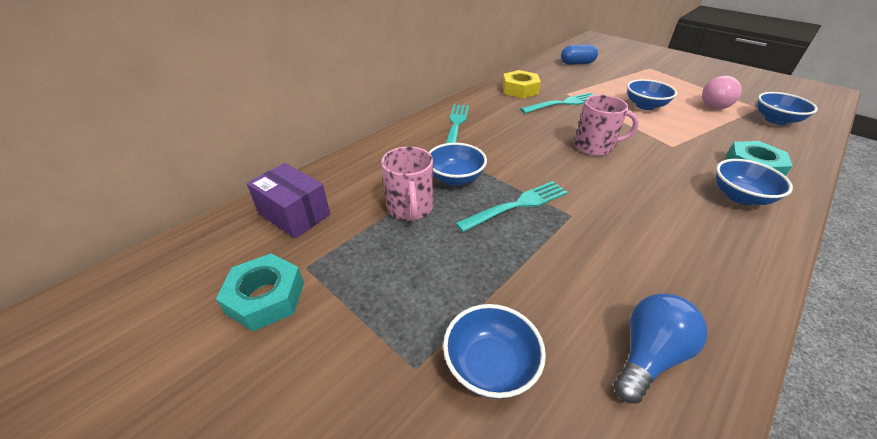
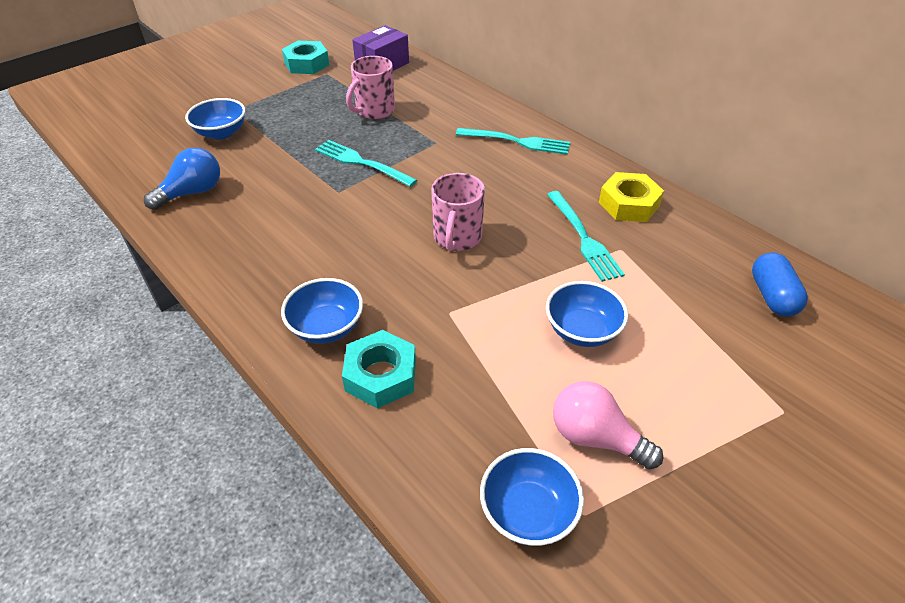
camera: 95 degrees right, 5 degrees up
(410, 208) = (374, 110): pink mug -> pink mug turned 45 degrees counterclockwise
(455, 178) = (412, 134): blue bowl -> none
(517, 205) = (362, 163): turquoise fork -> turquoise fork turned 150 degrees clockwise
(648, 355) = (192, 192): blue light bulb -> blue light bulb turned 90 degrees counterclockwise

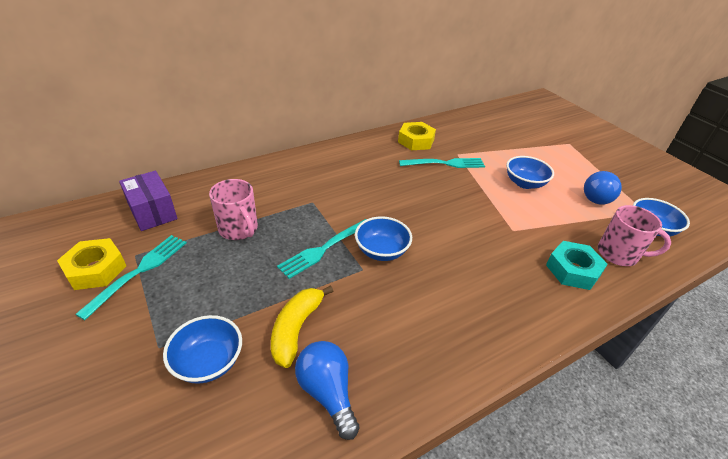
camera: 80 degrees left, 5 degrees down
(256, 166) = (296, 329): none -> yellow banana
(306, 64) = (95, 269): turquoise nut -> yellow nut
(326, 327) = (531, 293): blue bowl -> blue bowl (381, 251)
(457, 238) = (437, 213): pink mug -> pink mug (619, 254)
(517, 141) = (330, 164): turquoise fork -> turquoise fork (139, 272)
(595, 437) = (598, 197): pink light bulb -> blue light bulb
(772, 296) = (496, 123): blue capsule -> none

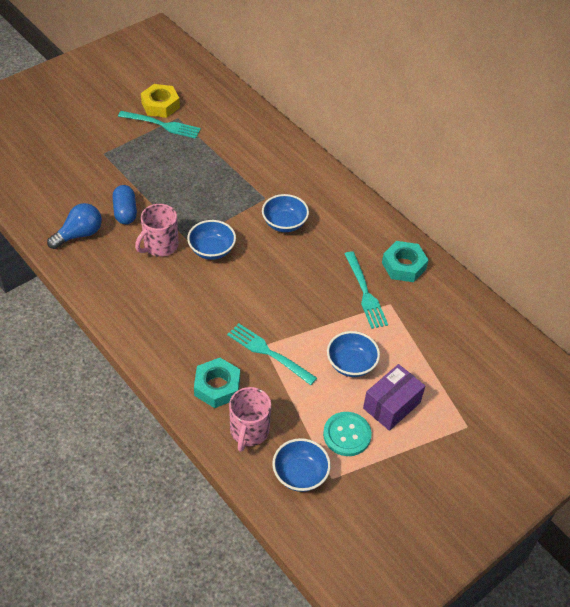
camera: 80 degrees right, 10 degrees up
(152, 212) = (225, 111): purple box -> purple box (391, 405)
(208, 362) = (95, 177): blue bowl -> blue bowl (284, 223)
(239, 229) = (217, 162): pink mug -> pink mug (160, 245)
(296, 329) = (125, 212): yellow banana -> blue capsule
(324, 249) = (206, 214): turquoise fork -> turquoise fork (268, 353)
(416, 141) = (404, 266): yellow nut -> turquoise nut
(598, 197) = (347, 435): blue light bulb -> turquoise button

